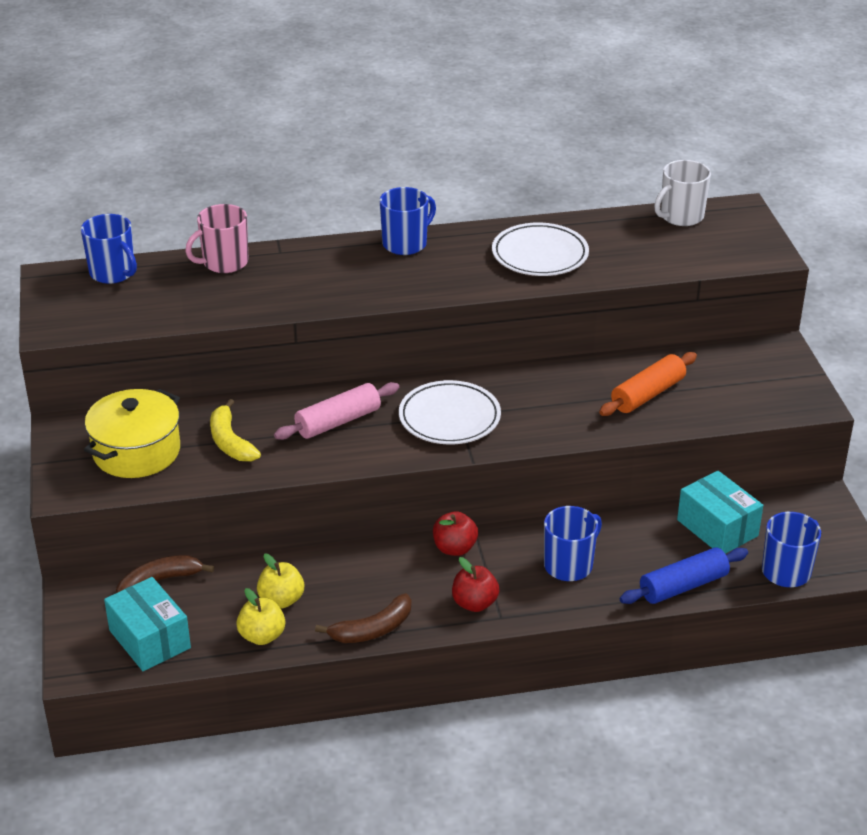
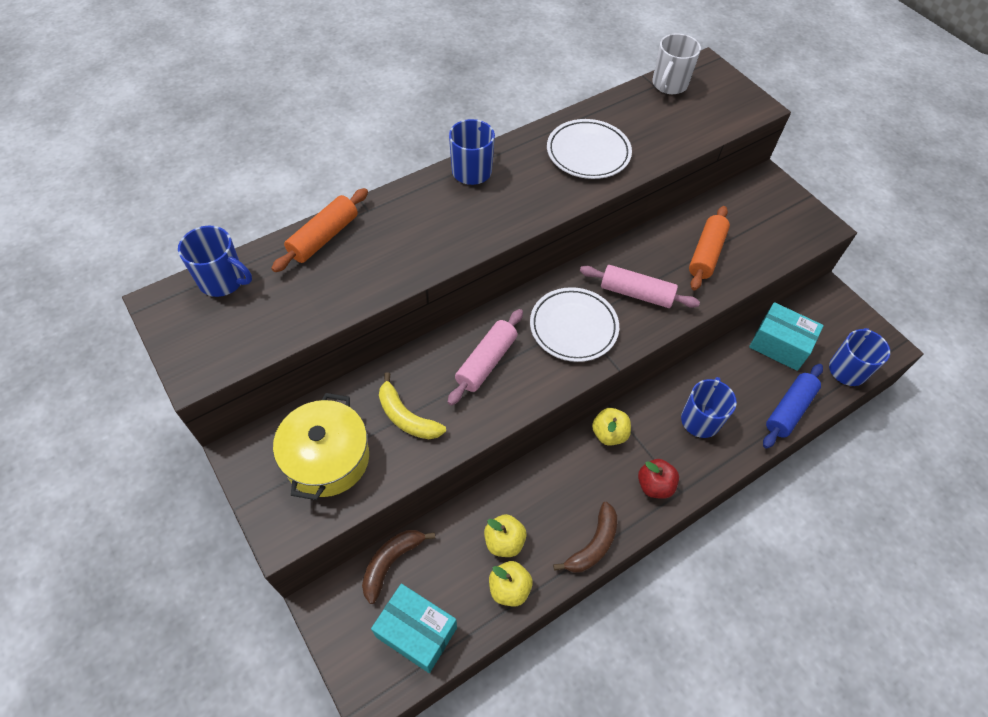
camera: 25 degrees left, 20 degrees up
(224, 263) = (324, 237): pink mug -> orange rolling pin
(454, 548) = (609, 434): red apple -> yellow apple
(540, 408) = (636, 293): none -> pink rolling pin

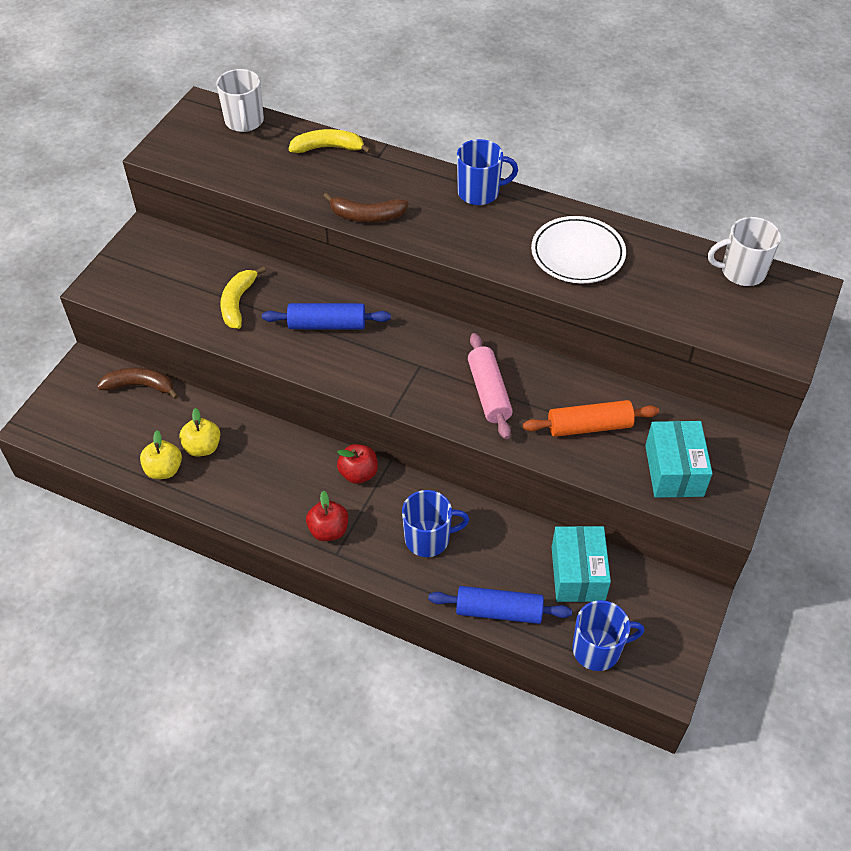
camera: 60 degrees right, 5 degrees down
(223, 280) = (244, 122): blue mug -> white mug
(324, 237) = (328, 148): orange rolling pin -> yellow banana
(327, 458) = (170, 278): yellow pot -> none
(416, 632) = (94, 429): turquoise box -> turquoise box (674, 470)
(486, 362) = (327, 325): pink rolling pin -> blue rolling pin
(573, 327) = (411, 364): white plate -> none
(593, 544) = (239, 509): brown banana -> brown banana (367, 216)
(609, 434) = (358, 473): yellow apple -> red apple

